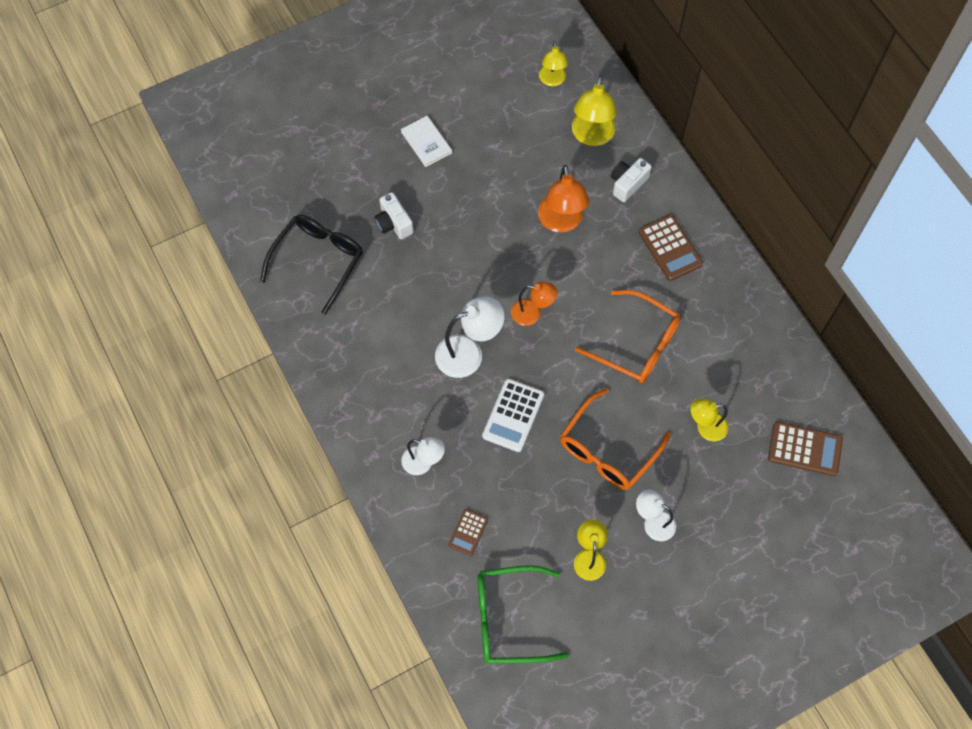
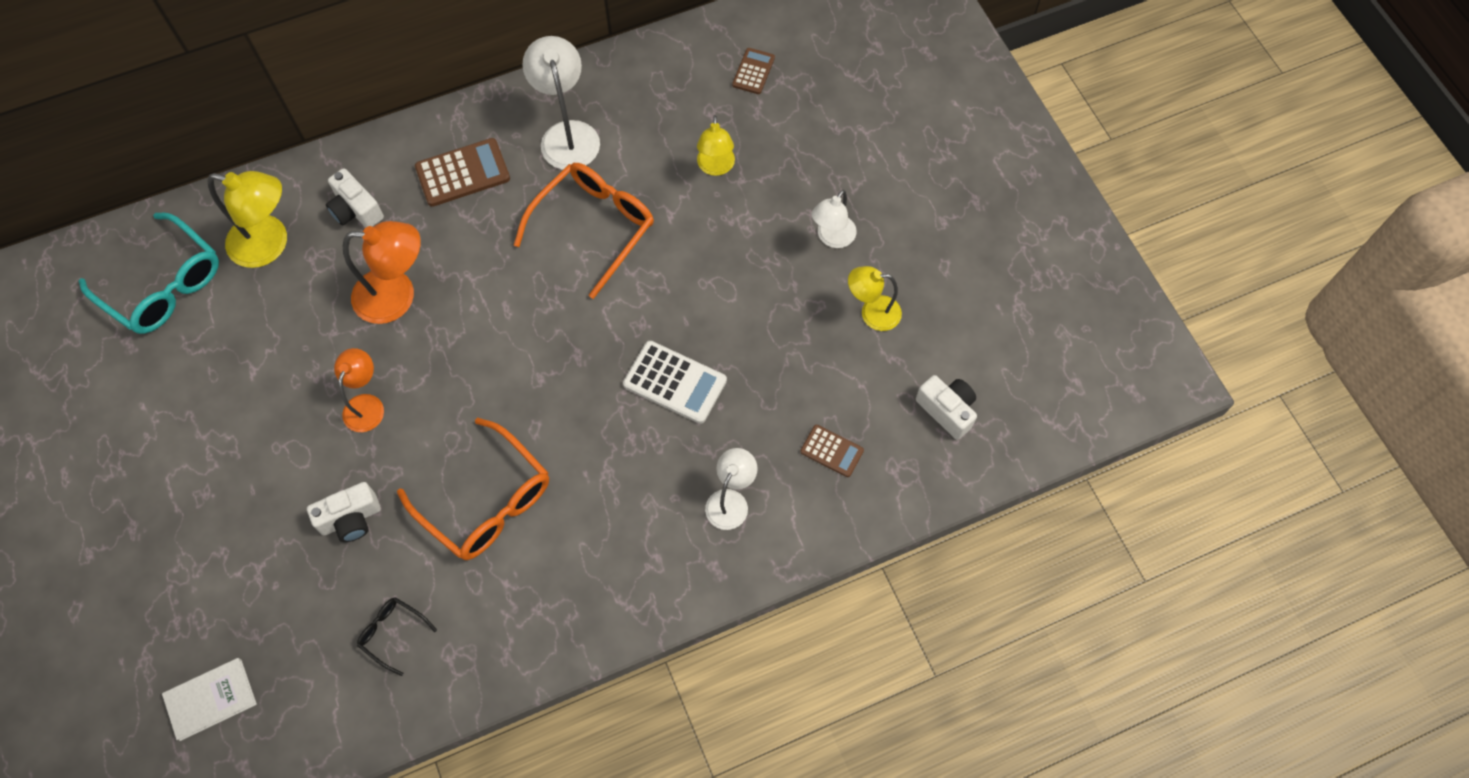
camera: 85 degrees left, 0 degrees up
(318, 261) = (393, 634): black glasses -> black glasses, size x0.48
(426, 142) = (222, 464): white book -> white book (211, 699)
(468, 353) = (576, 431): white lamp -> white lamp (567, 134)
(510, 619) = (947, 410): green glasses -> white camera
(532, 313) = (529, 345): orange lamp -> orange lamp (366, 404)
(552, 80) = (162, 284): yellow lamp -> turquoise glasses
(608, 449) = (733, 276): orange glasses -> orange glasses (485, 501)
(804, 449) = (753, 71): brown calculator -> brown calculator, size x0.60

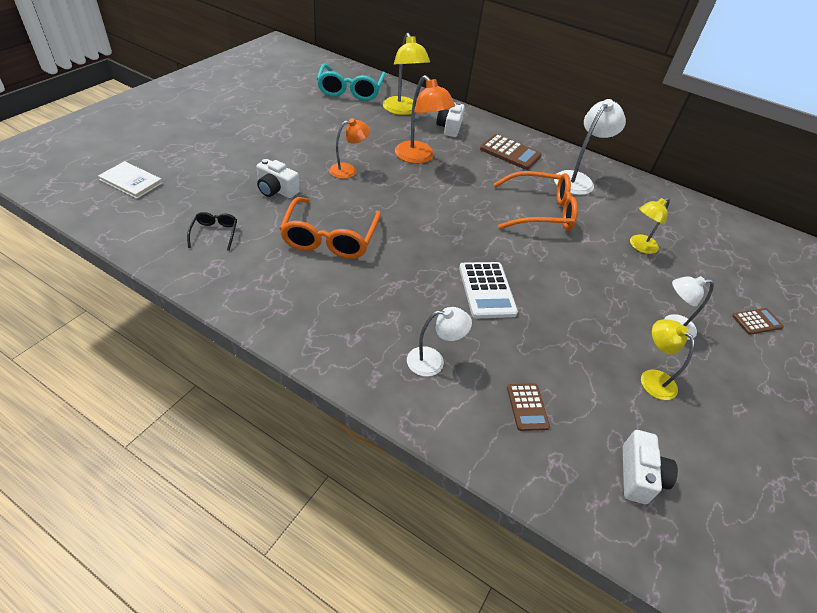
camera: 50 degrees right, 20 degrees down
(753, 71) = (715, 237): brown calculator -> brown calculator (757, 322)

